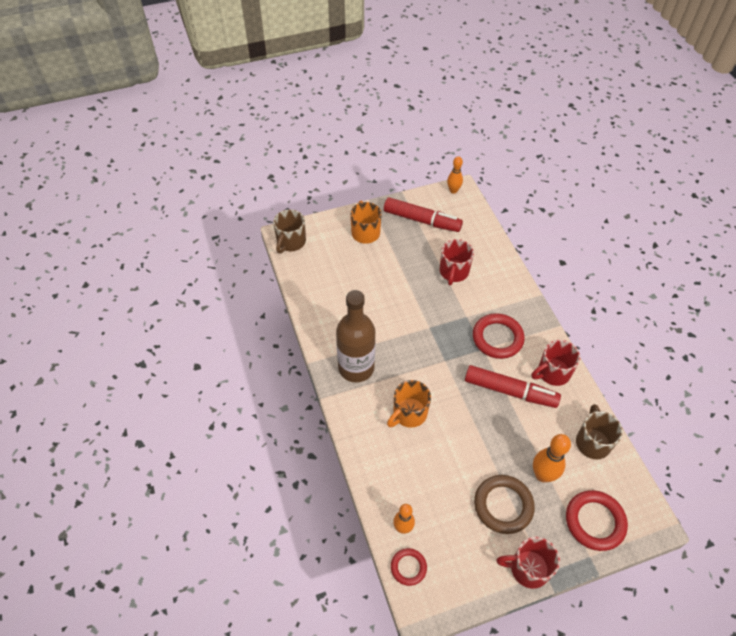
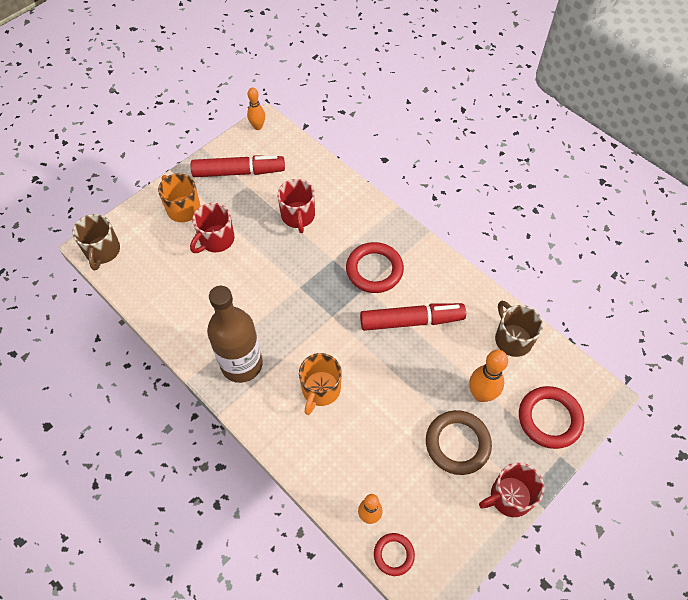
camera: 25 degrees left, 5 degrees up
(552, 372) = (444, 283): red mug -> red mug (216, 240)

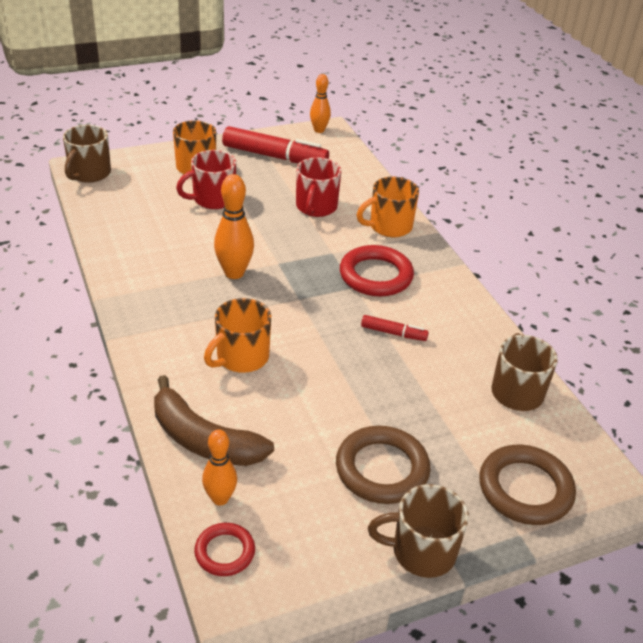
camera: 20 degrees right, 20 degrees down
(241, 364) = (166, 305): brown bottle -> none
(333, 473) = (203, 439): none -> brown banana
(361, 215) = (389, 226): none -> orange mug
(411, 321) = (393, 333): red marker -> red marker, size x0.48
(481, 394) = (443, 431): orange bowling pin -> orange bowling pin (234, 273)
(509, 497) = (421, 551): red mug -> brown mug
(549, 419) = (525, 489): red ring -> brown ring

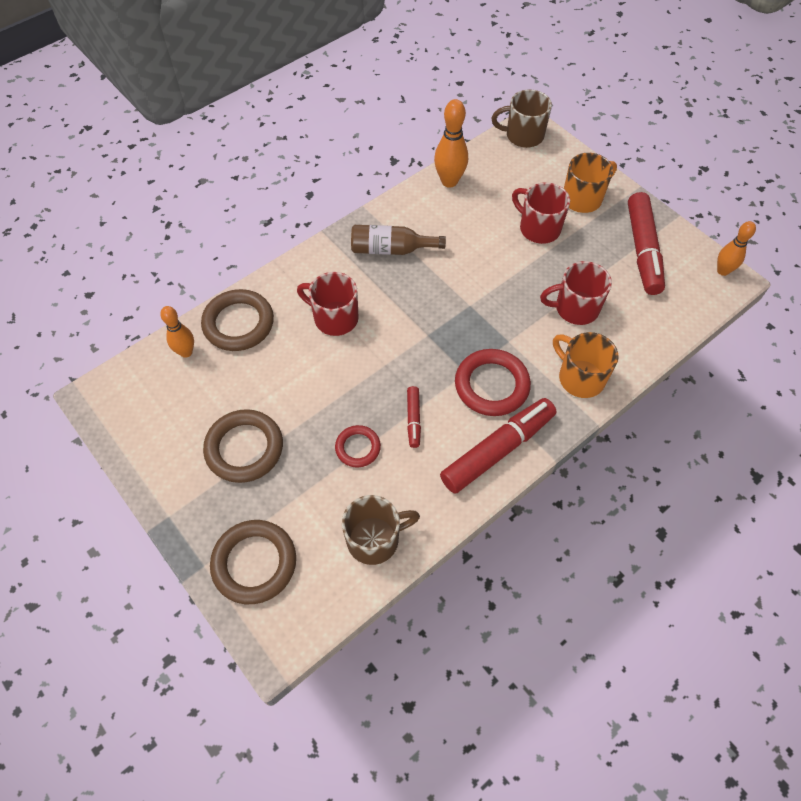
camera: 75 degrees right, 20 degrees up
(174, 294) = (391, 249): none -> brown bottle
(203, 439) = (238, 323): brown banana -> brown ring
(225, 552) = (141, 370): red ring -> red ring (358, 448)
(234, 273) = (439, 279): orange bowling pin -> orange bowling pin (449, 181)
(241, 357) = (334, 318): orange mug -> red mug
(421, 551) = (169, 494): brown mug -> none
(445, 291) = (498, 450): none -> red marker

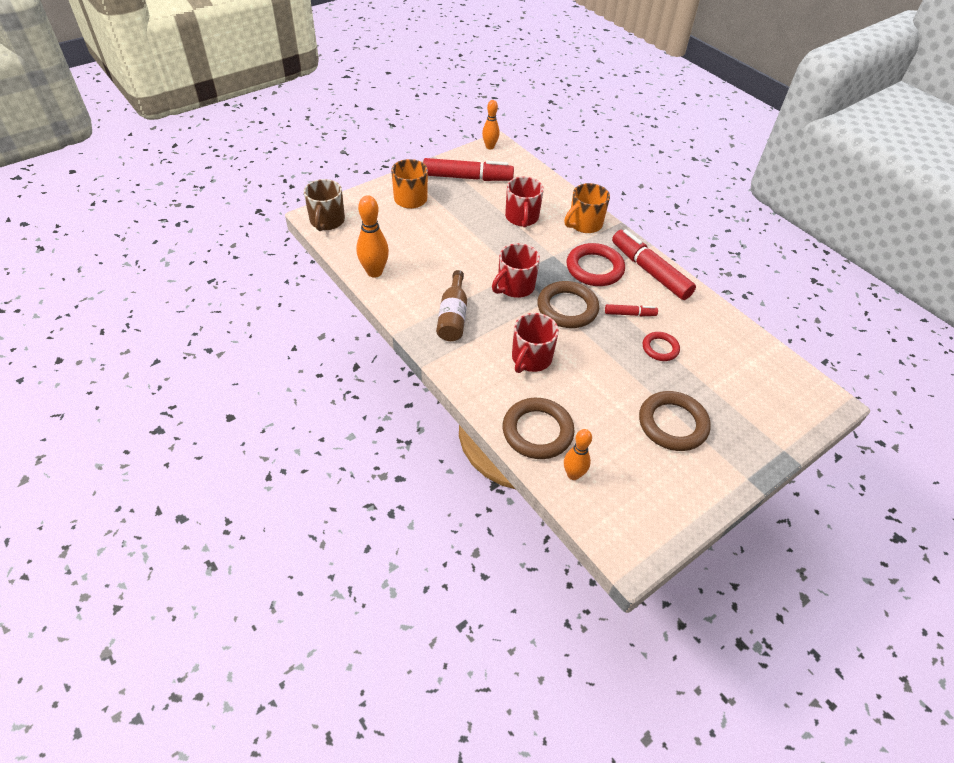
camera: 90 degrees left, 10 degrees down
(254, 563) = (773, 415): brown ring -> brown ring (567, 308)
(375, 539) = (735, 342): brown mug -> none
(538, 228) = (439, 226): red mug -> red mug (515, 287)

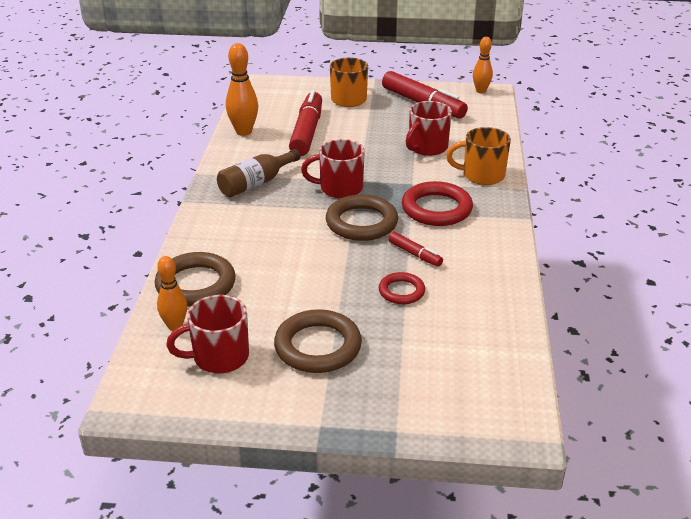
camera: 45 degrees right, 15 degrees down
(327, 221) = (260, 89): brown mug -> none
(531, 359) = (271, 238): red mug -> red mug (219, 357)
(649, 271) = (491, 235): red marker -> red marker (307, 132)

